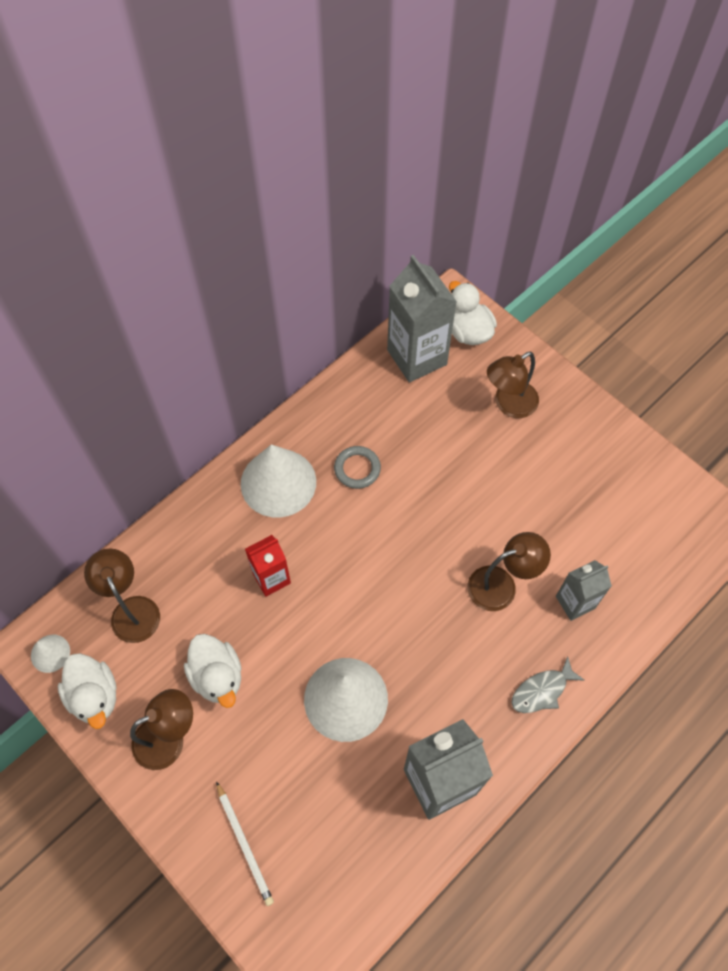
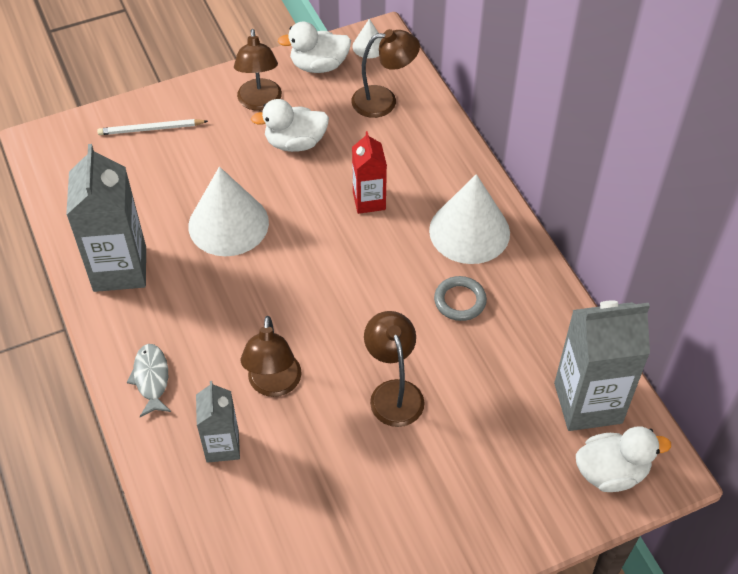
camera: 110 degrees right, 10 degrees down
(508, 404) = (490, 477): brown lamp -> brown lamp (393, 392)

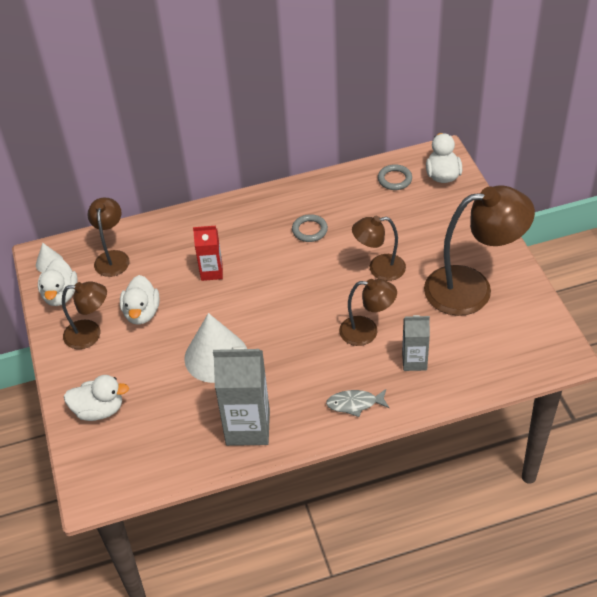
camera: 80 degrees left, 5 degrees down
(150, 129) = (99, 410): white pencil -> white duck
(365, 520) = (472, 288): none -> brown lamp
(469, 231) = (251, 220): white cone -> none
(588, 403) = (394, 179): grey carton -> grey ring

